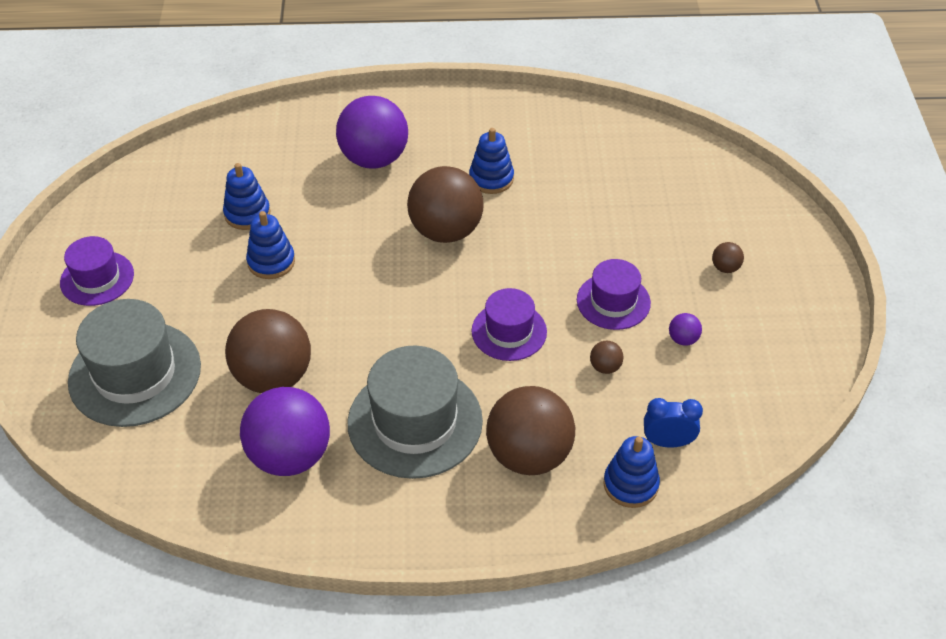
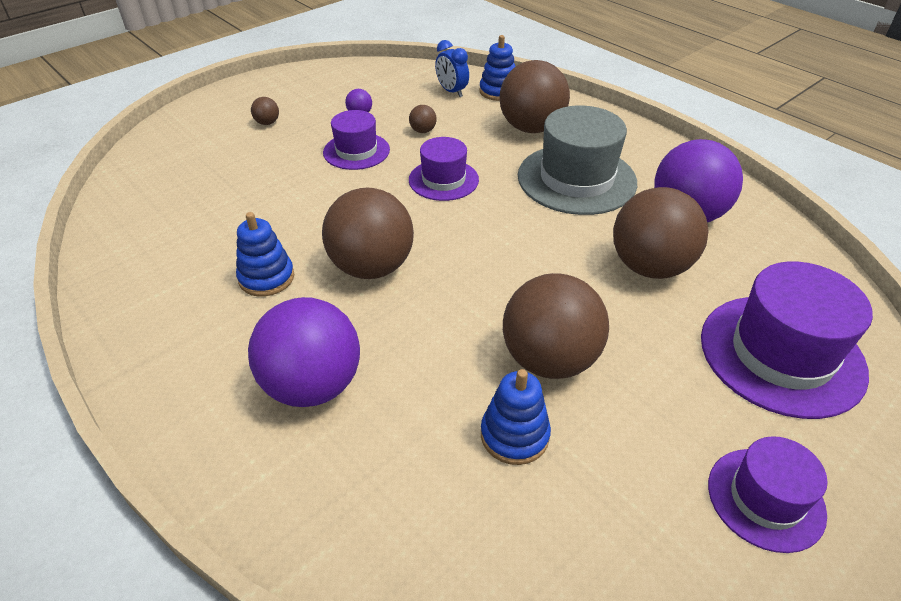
camera: 130 degrees left, 5 degrees down
(135, 373) = (781, 354): grey hat -> purple hat
(271, 262) = (549, 359): blue stacking toy -> brown ball

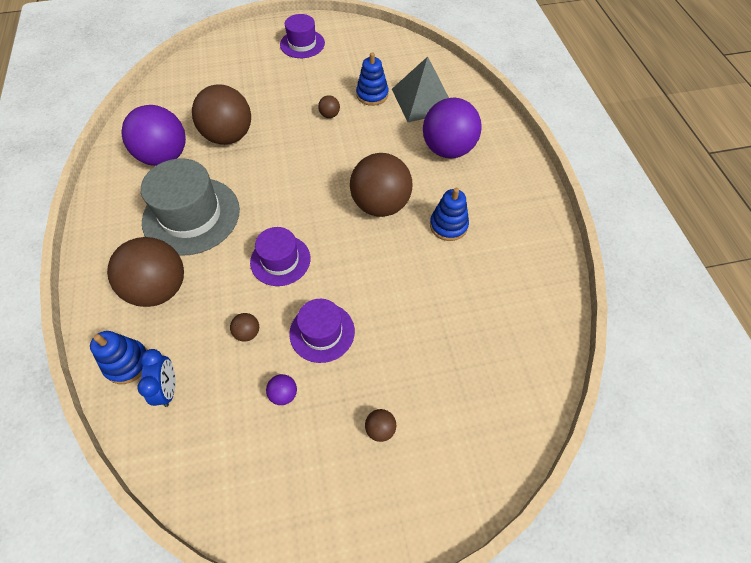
camera: 150 degrees left, 15 degrees up
(410, 471) = (423, 100): none -> grey pyramid
(549, 359) = (329, 115): brown ball -> brown ball, size x0.40
(781, 354) = (229, 76): purple hat -> none

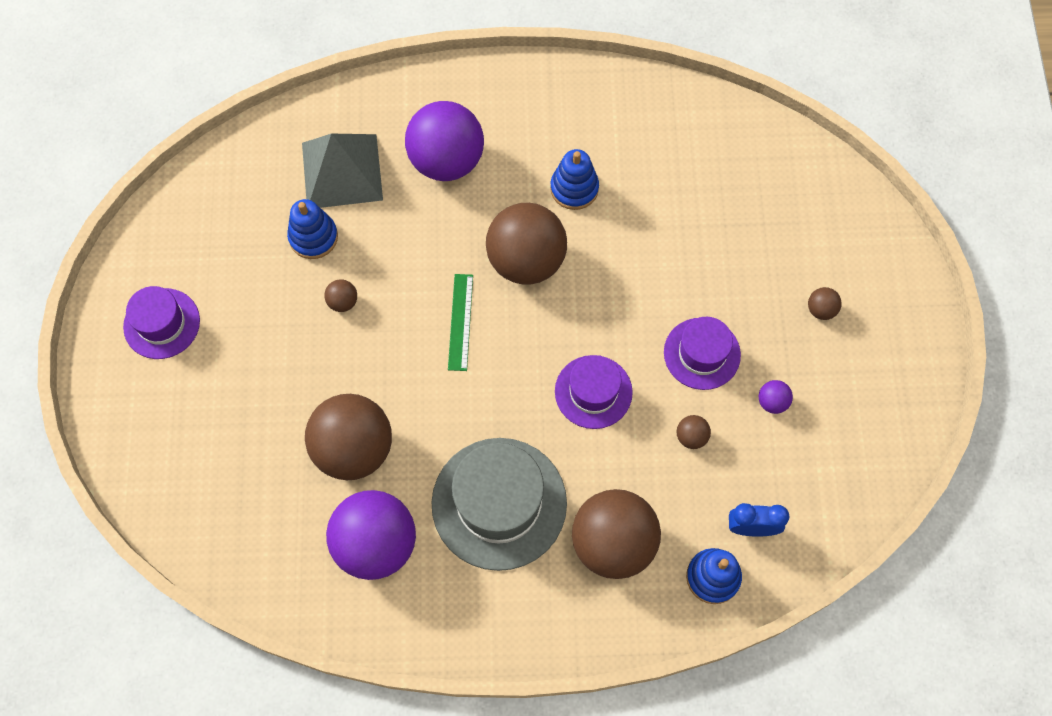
camera: 80 degrees left, 10 degrees up
(325, 175) = (460, 322): none -> green ruler

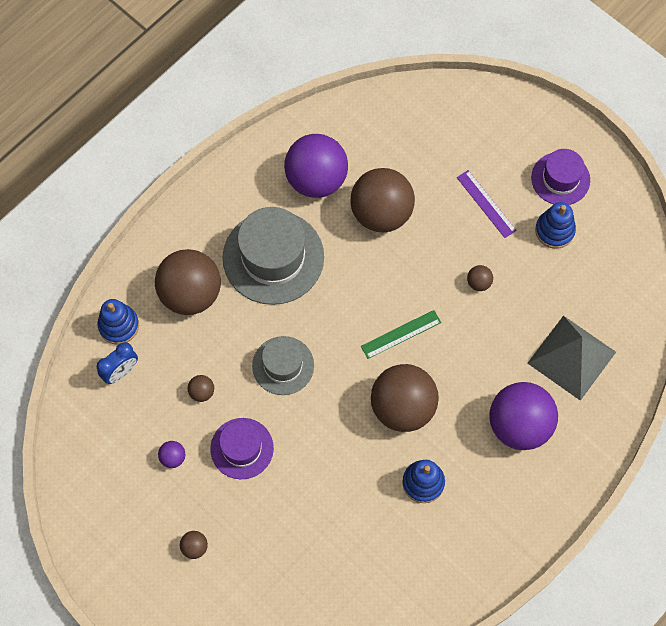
camera: 135 degrees right, 0 degrees up
(252, 365) = (486, 204): none -> purple ruler
(313, 237) = (539, 302): blue stacking toy -> blue stacking toy (554, 230)
(460, 322) = (400, 334): green ruler -> green ruler turned 75 degrees counterclockwise
(593, 392) = (283, 365): purple hat -> grey hat

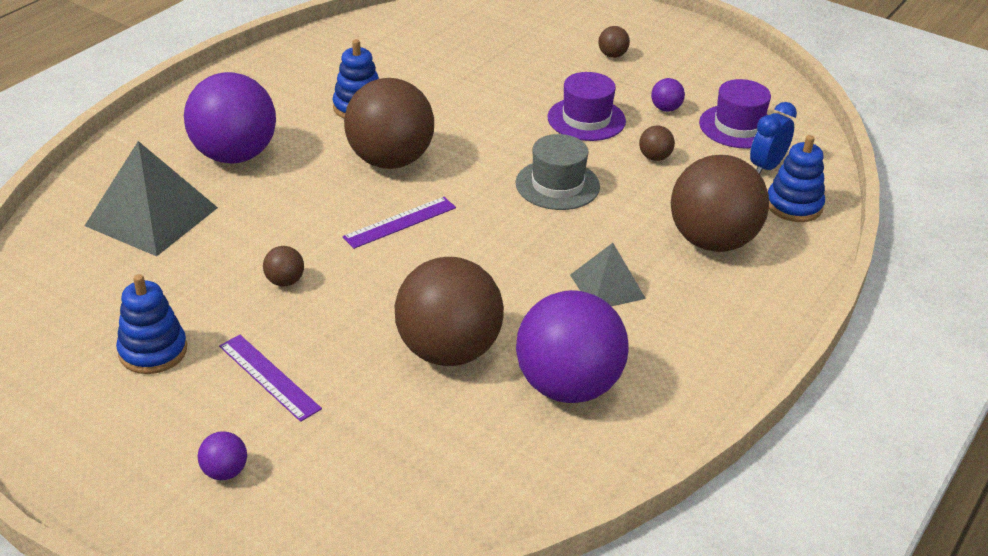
camera: 170 degrees right, 30 degrees down
(273, 257) = (607, 286): grey hat -> grey pyramid
(400, 334) = (400, 222): green ruler -> purple ruler
(506, 142) = (225, 471): none -> purple ball
(560, 179) = (129, 423): purple hat -> purple hat (738, 126)

